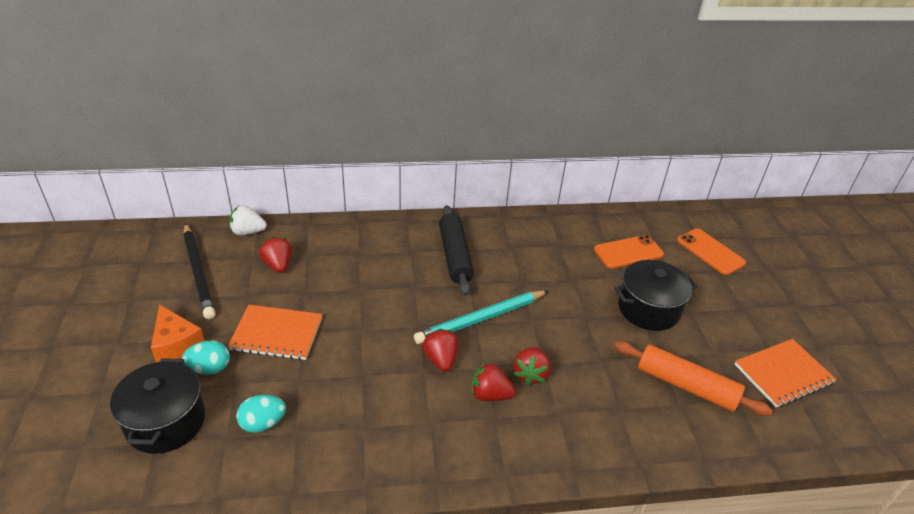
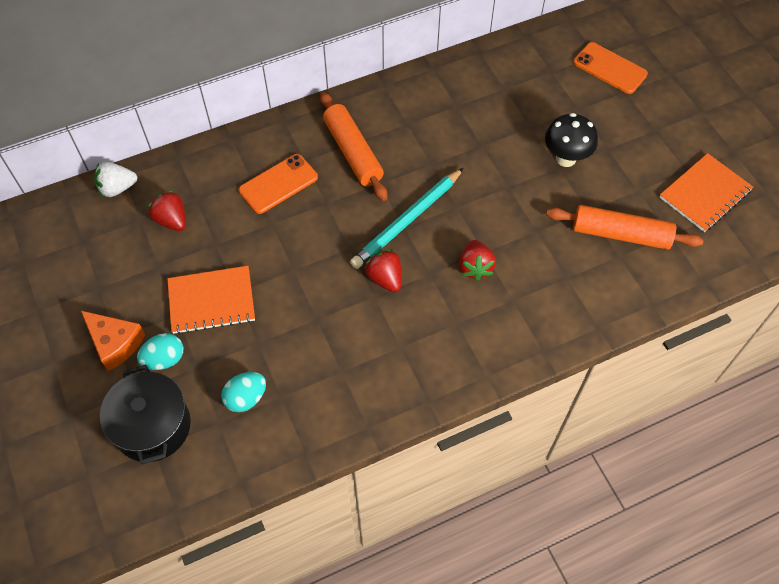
camera: 15 degrees left, 20 degrees up
(198, 272) = (91, 255): black pencil -> none
(455, 256) = (353, 152): black rolling pin -> orange rolling pin
(490, 395) = (445, 301): red strawberry -> none
(628, 252) = (528, 93): orange phone -> orange phone (278, 184)
(648, 309) = (565, 158): black pot -> black mushroom

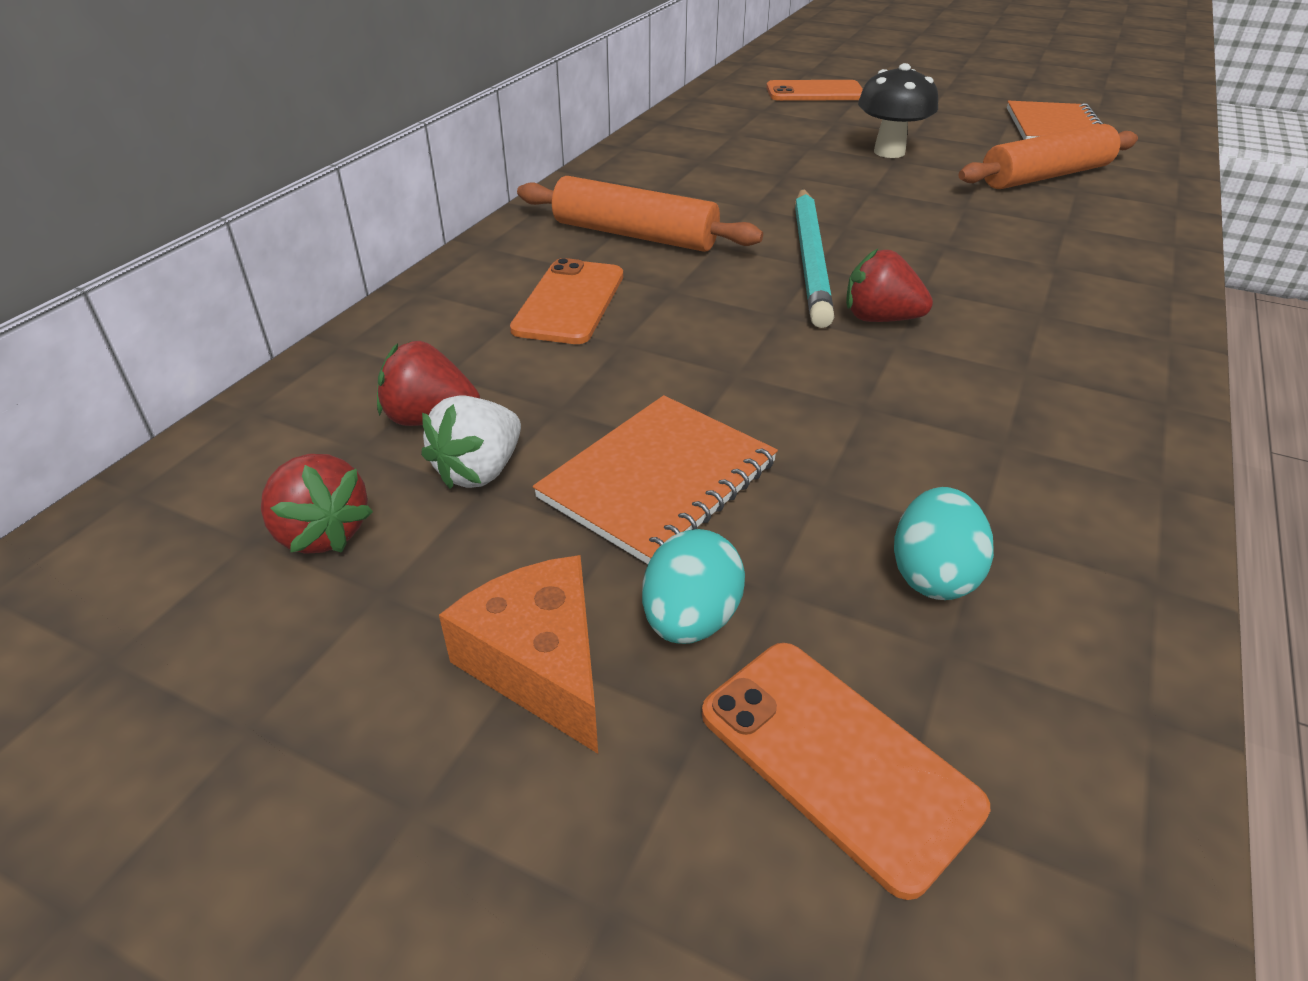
camera: 40 degrees left, 20 degrees down
(115, 343) = (540, 664): orange cheese -> orange cheese turned 120 degrees counterclockwise
(117, 188) = (254, 430): white strawberry -> white strawberry (479, 471)
(153, 426) = (837, 759): black pot -> orange phone
(475, 267) = (963, 260): red strawberry -> red strawberry (322, 533)

